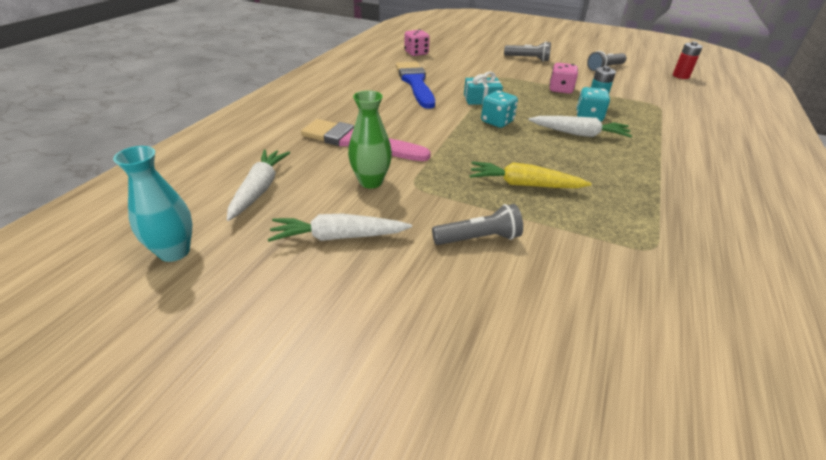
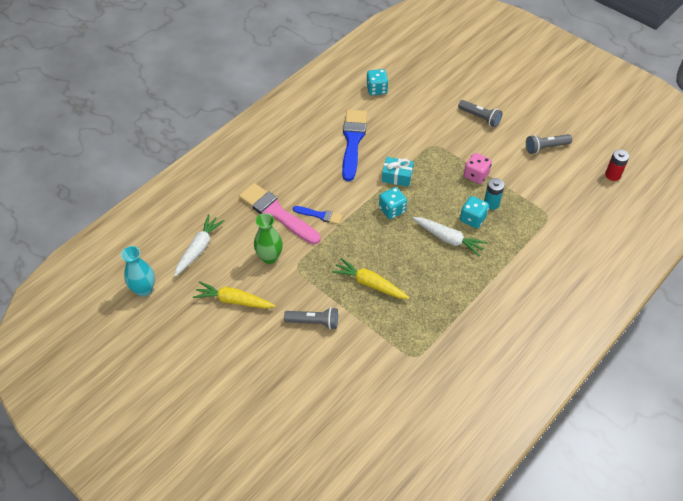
camera: 20 degrees right, 15 degrees up
(339, 237) = (234, 300): white carrot -> yellow carrot
(415, 136) = (320, 215): none -> blue brush
(416, 53) = (377, 89): pink dice -> turquoise dice

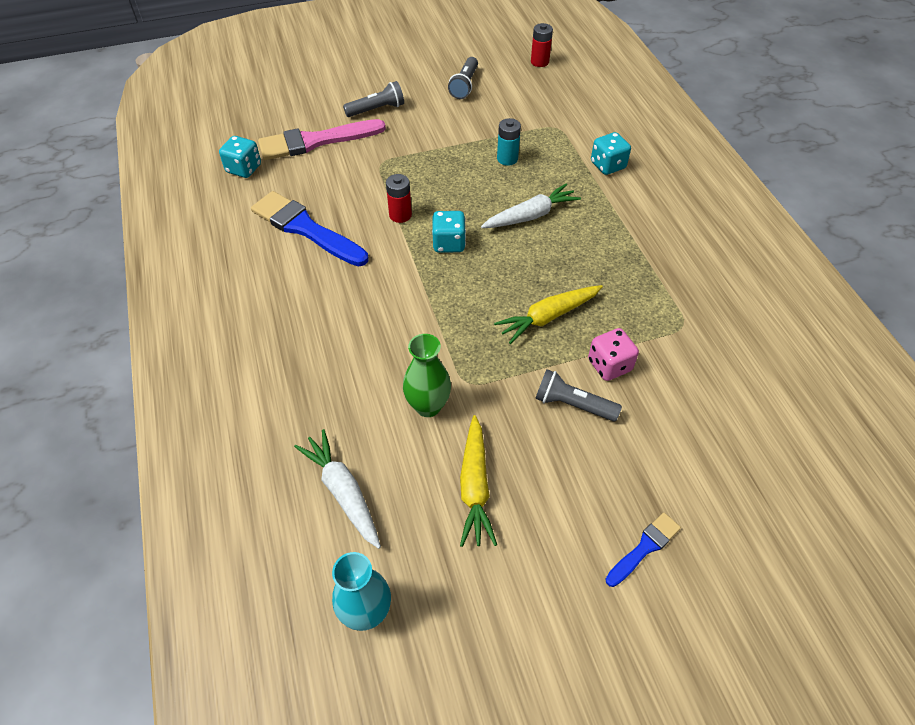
camera: 60 degrees left, 0 degrees up
(234, 300) = (475, 486): yellow carrot -> yellow carrot turned 45 degrees counterclockwise
(277, 213) = (356, 363): pink brush -> pink brush (316, 141)
(314, 322) = (573, 404): grey flashlight -> grey flashlight turned 105 degrees counterclockwise
(320, 215) = (399, 317): blue brush -> blue brush (644, 547)
(397, 176) = (400, 215): turquoise gift -> red battery
(472, 219) = (517, 183): turquoise dice -> turquoise dice (607, 165)
(476, 175) = (457, 151): pink dice -> pink dice (609, 365)

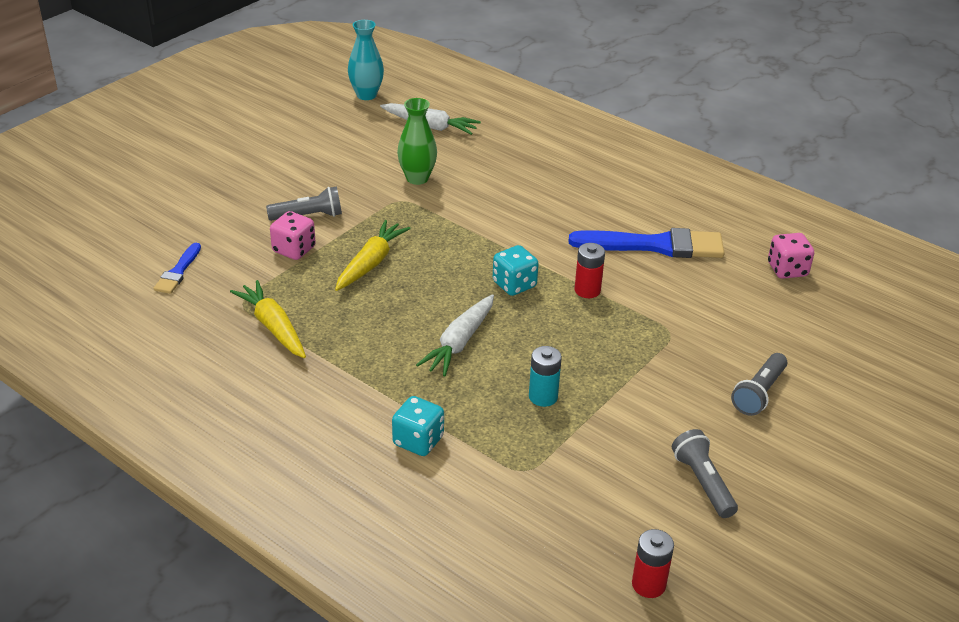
camera: 145 degrees right, 15 degrees down
(244, 169) = (787, 270): turquoise dice -> pink dice
(316, 141) = (765, 325): pink brush -> none
(475, 486) = (347, 155): yellow carrot -> yellow carrot (273, 327)
(644, 547) = (213, 167): blue brush -> blue brush (178, 272)

